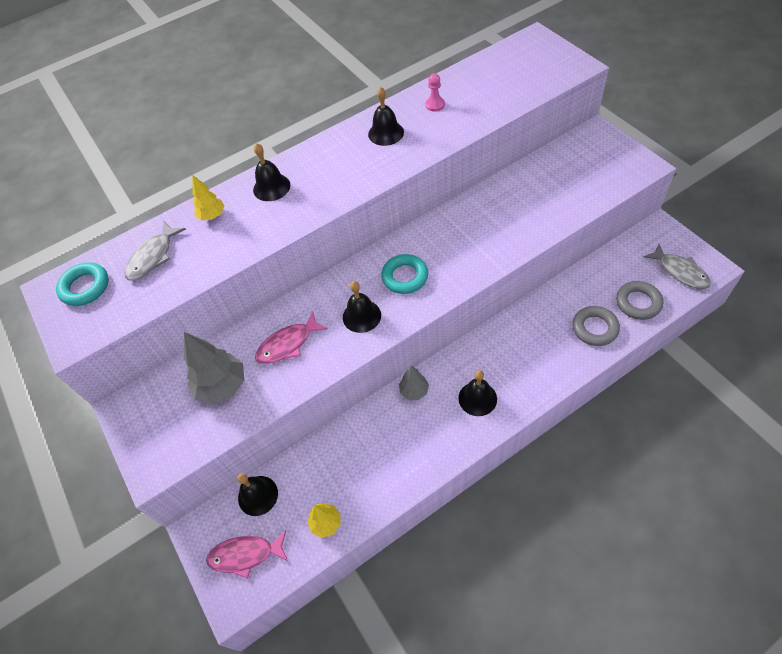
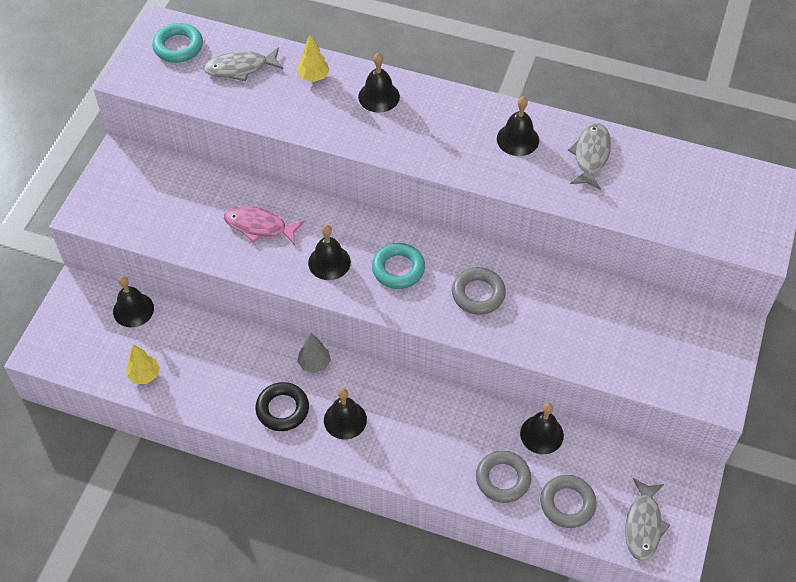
camera: 45 degrees right, 0 degrees up
(222, 386) = (186, 208): grey tree -> none
(245, 555) = (80, 335): pink fish -> none
(435, 105) = (591, 156): pink pawn -> grey fish
(437, 436) = (282, 409): none -> black ring
(465, 242) = (478, 294): none -> grey ring
(574, 287) = (541, 434): none -> black bell

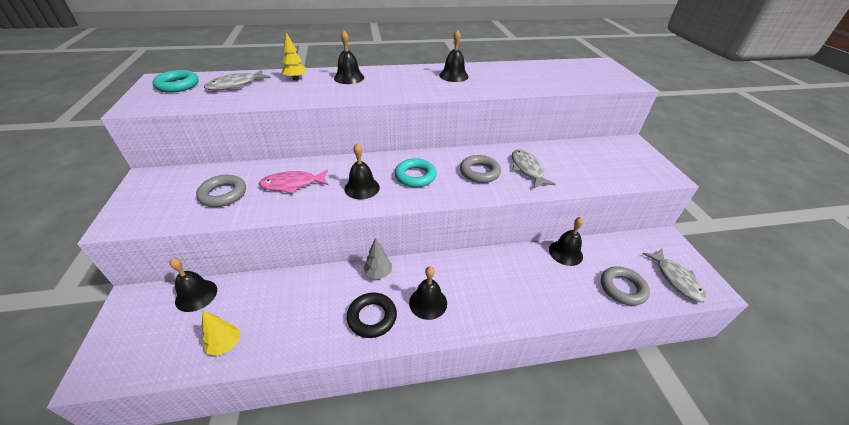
camera: 30 degrees left, 15 degrees down
(503, 479) = (569, 292): grey ring -> grey ring (223, 194)
(591, 156) = (501, 73): grey fish -> grey fish (527, 169)

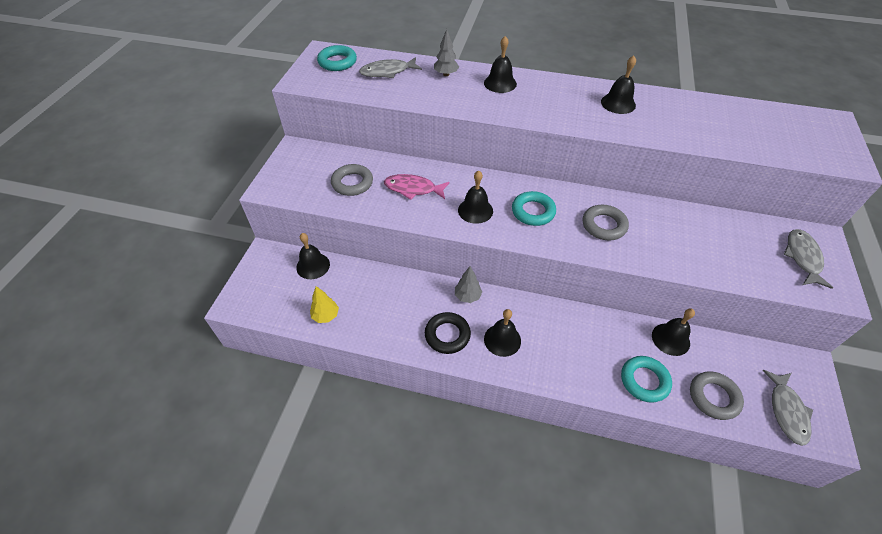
camera: 25 degrees right, 10 degrees up
(296, 79) = (446, 74): yellow tree -> grey tree
(527, 169) = (661, 236): grey fish -> grey fish (802, 258)
(565, 295) = (644, 381): none -> turquoise ring

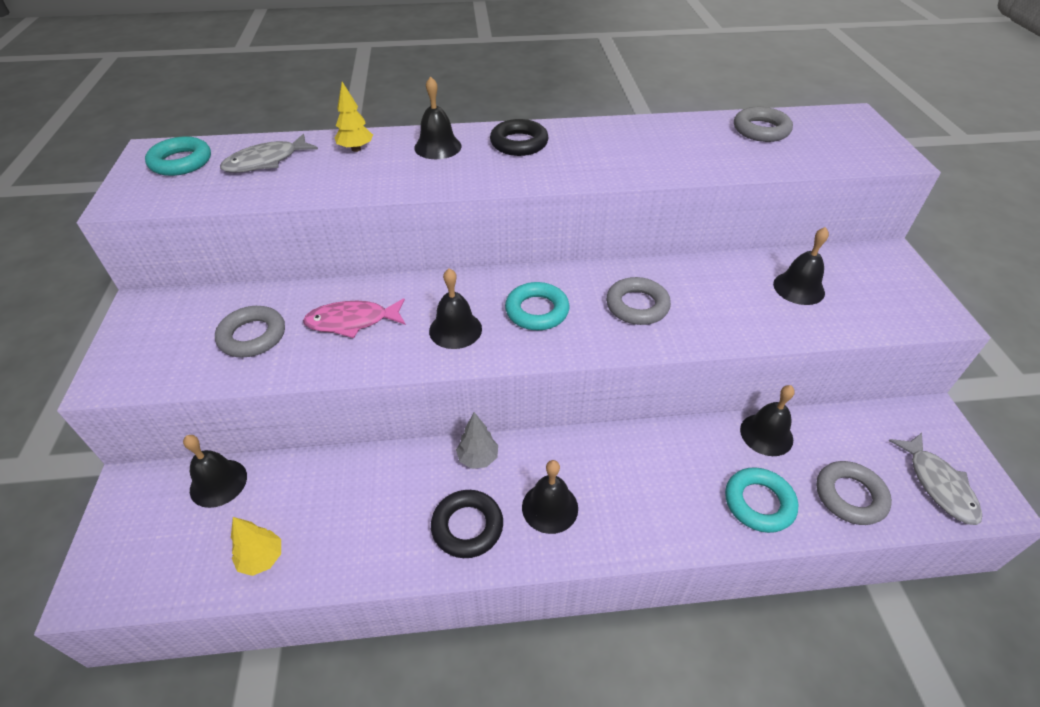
camera: 20 degrees left, 5 degrees down
(446, 74) = (356, 149): grey tree -> yellow tree
(557, 92) = (519, 143): none -> black ring
(618, 103) = (603, 143): black bell -> black bell (798, 288)
(746, 117) = (761, 130): none -> grey ring
(802, 258) = (883, 284): grey fish -> none

